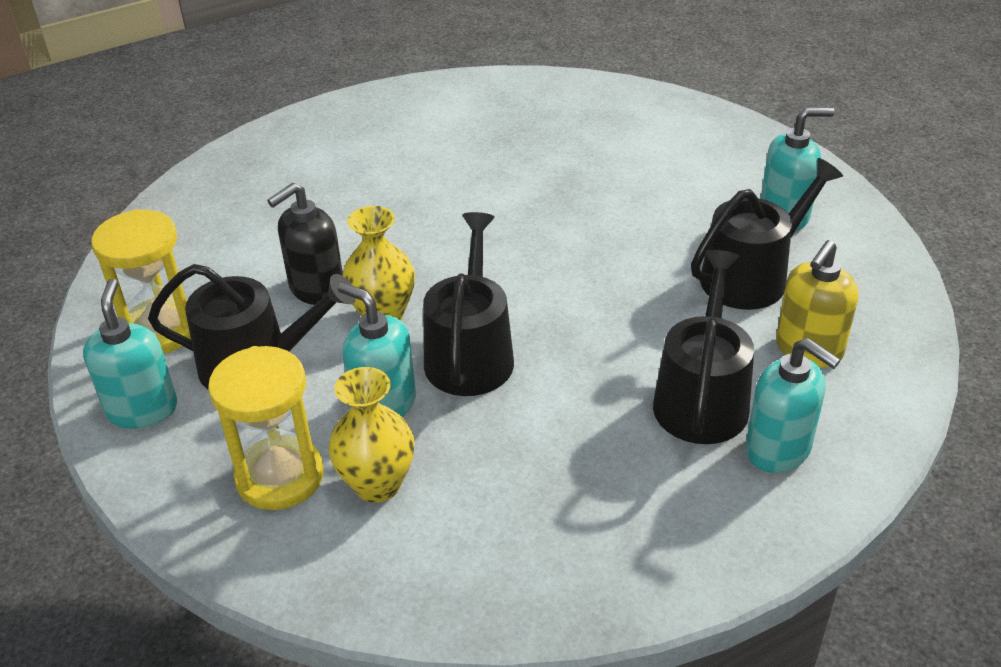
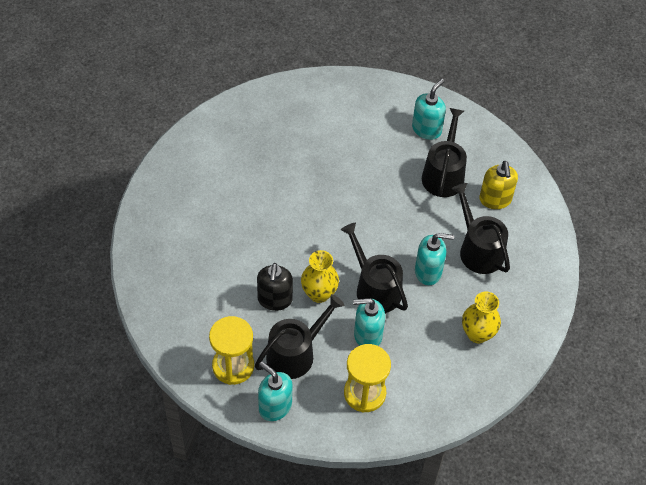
camera: 45 degrees left, 15 degrees up
(377, 484) = (403, 370): yellow vase -> yellow vase (477, 334)
(778, 450) = (523, 255): turquoise soap dispenser -> turquoise soap dispenser (428, 272)

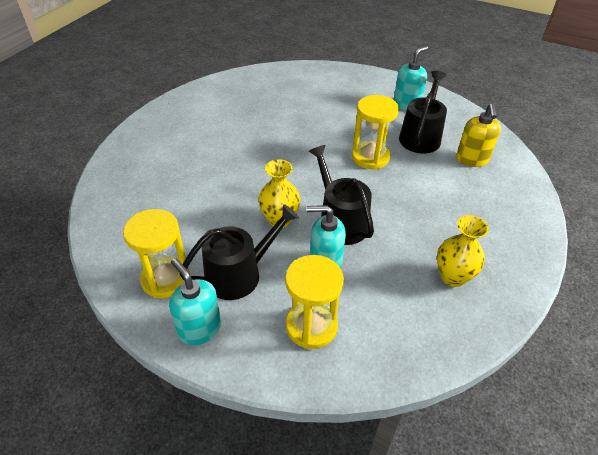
camera: 10 degrees right, 10 degrees down
(275, 300) = (231, 220): black soap dispenser -> none
(395, 208) = (370, 157): none -> yellow hourglass
(428, 272) = (400, 212): turquoise soap dispenser -> none
(478, 249) = (454, 198): black watering can -> none

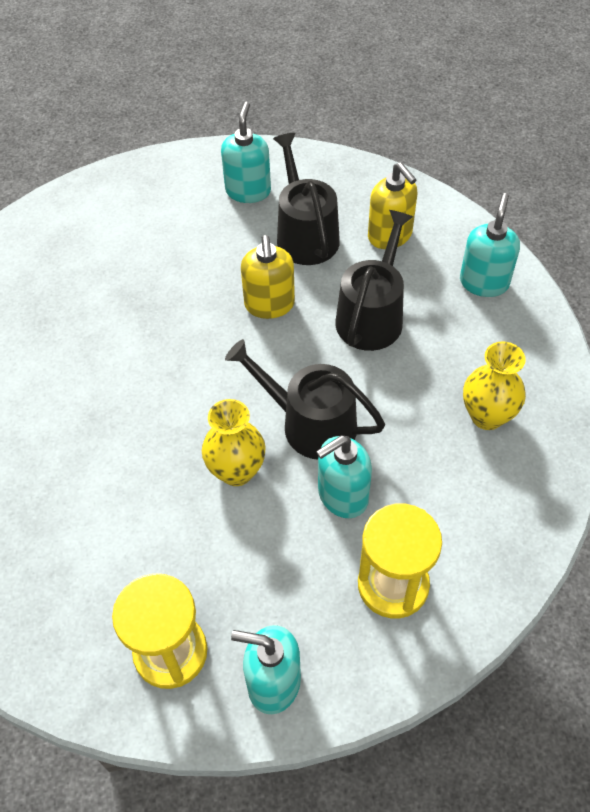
camera: 35 degrees left, 10 degrees up
(239, 274) = (254, 579): black watering can -> black watering can (372, 316)
(370, 157) = (269, 305): yellow hourglass -> yellow soap dispenser
(513, 209) = (484, 282): none -> turquoise soap dispenser

